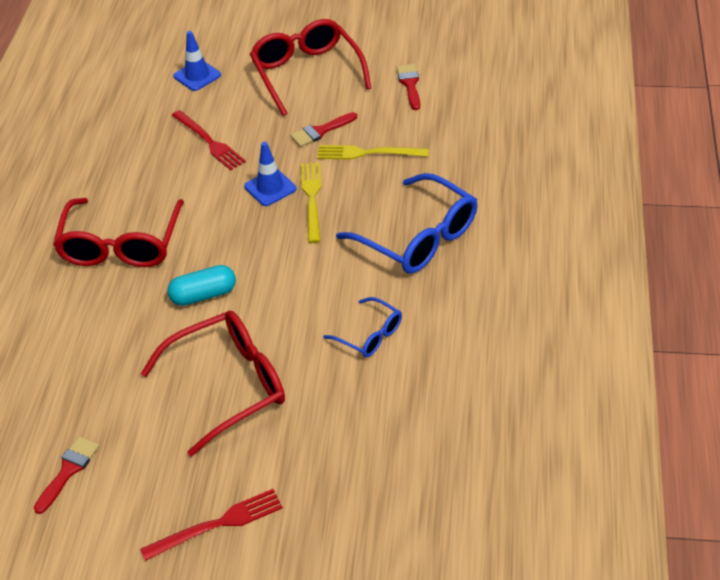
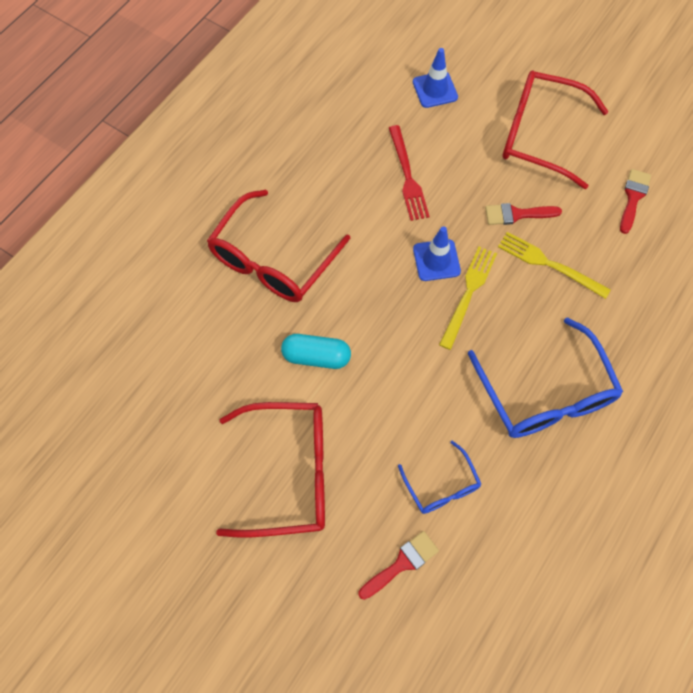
camera: 25 degrees right, 20 degrees up
(69, 470) = (113, 490): red brush -> red brush (402, 563)
(217, 524) = (205, 623): red fork -> none
(306, 73) = (539, 135): red glasses -> red glasses turned 75 degrees counterclockwise

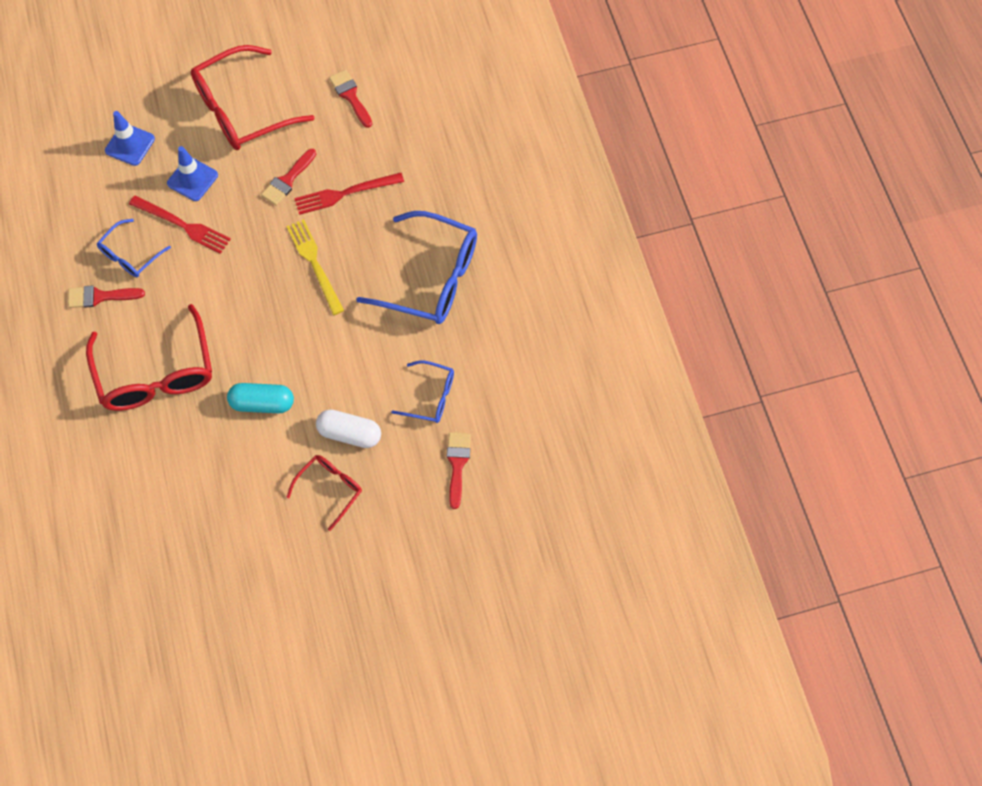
camera: 50 degrees left, 0 degrees up
(289, 473) = (330, 488): red glasses -> red glasses, size x0.53
(299, 171) = (100, 296): none -> red brush
(316, 356) = (262, 403): turquoise capsule -> turquoise capsule turned 45 degrees clockwise
(349, 163) = (130, 255): none -> blue glasses
(350, 447) = (349, 433): none -> white capsule
(436, 260) = (269, 263): blue traffic cone -> blue traffic cone (192, 179)
(549, 264) = (345, 193): yellow fork -> red fork

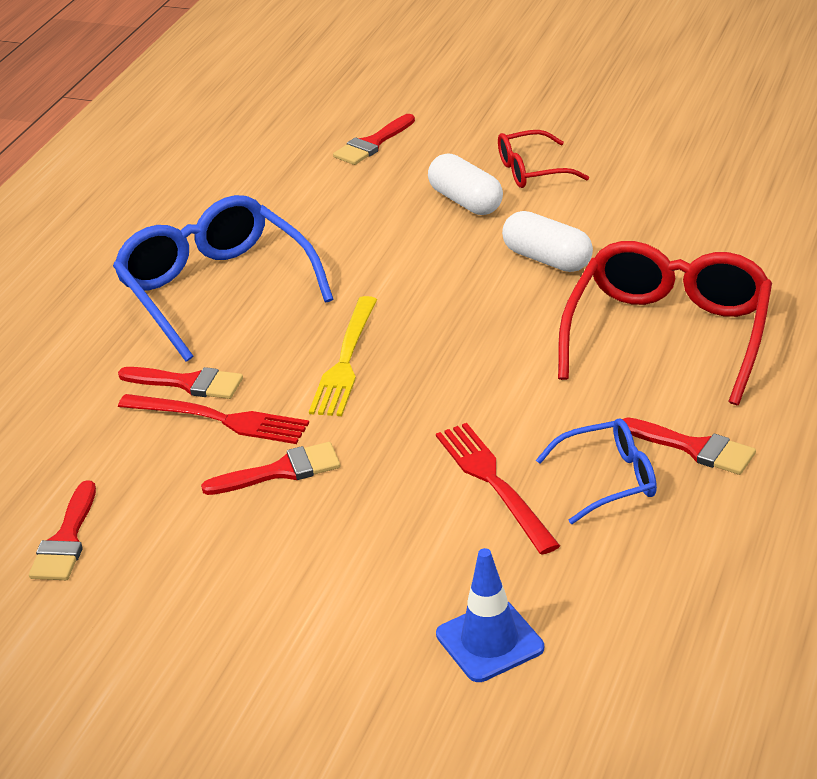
camera: 140 degrees left, 30 degrees down
(192, 179) = (425, 538): blue traffic cone -> none
(241, 110) = (252, 604): red glasses -> none
(262, 403) = (547, 259): turquoise capsule -> white capsule
(382, 207) = (188, 383): none -> red brush
(431, 397) = (341, 197): blue glasses -> none

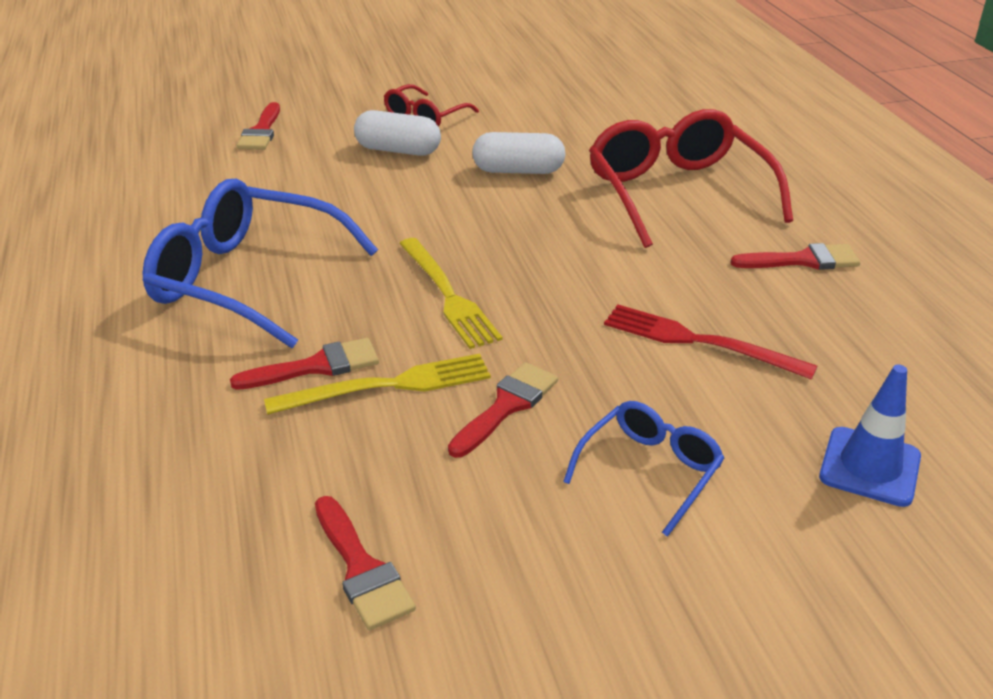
camera: 40 degrees left, 0 degrees up
(218, 419) = (387, 386): red fork -> yellow fork
(609, 479) = (778, 304): blue glasses -> blue glasses (650, 470)

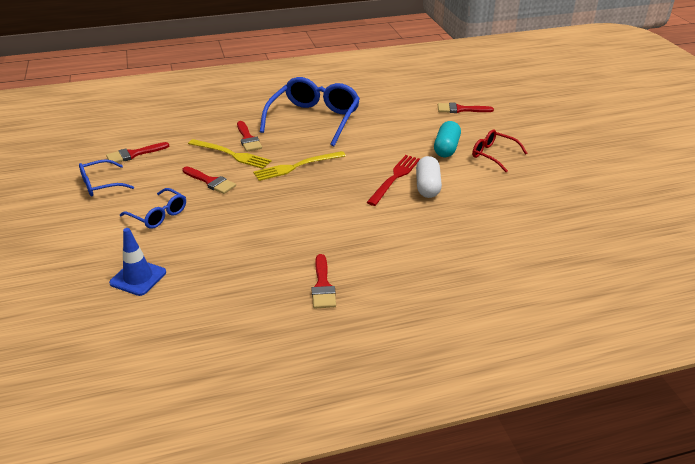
camera: 90 degrees right, 0 degrees up
(387, 386) = (231, 154): yellow fork -> yellow fork turned 45 degrees counterclockwise
(398, 150) = (446, 148): white capsule -> turquoise capsule
(525, 611) = (100, 185): none -> blue glasses
(677, 193) = (406, 244): red glasses -> none
(699, 342) = (246, 237): red fork -> red fork (394, 178)

